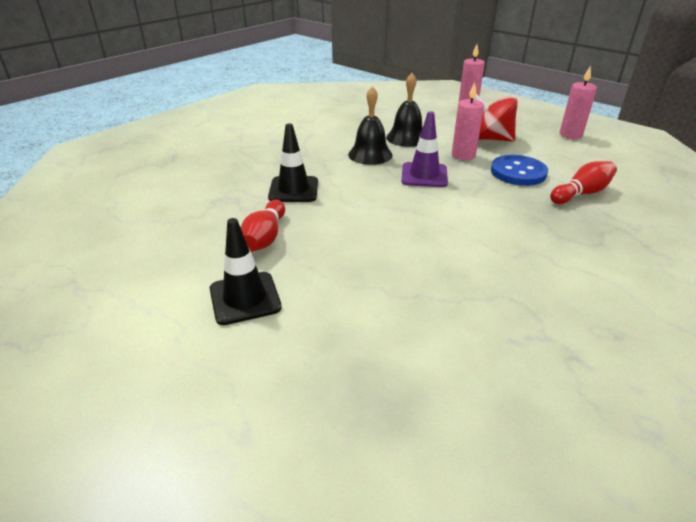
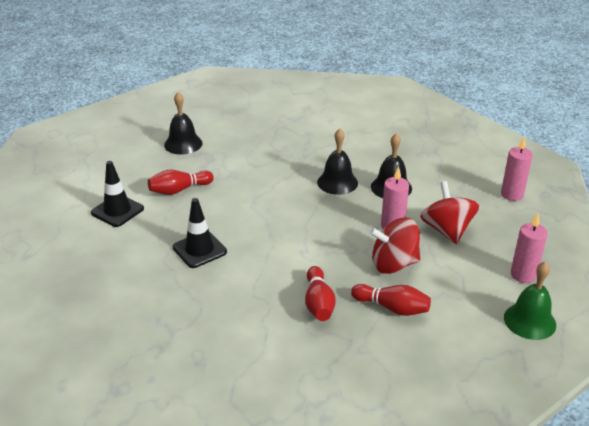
camera: 55 degrees right, 0 degrees up
(178, 205) = (183, 144): none -> black bell
(293, 190) = (246, 174): black traffic cone -> black traffic cone (199, 250)
(424, 175) = (331, 219): purple traffic cone -> none
(518, 172) = (393, 264): blue button -> red spinning top
(552, 224) = (318, 303): none -> red bowling pin
(628, 151) = (529, 321): none -> green bell

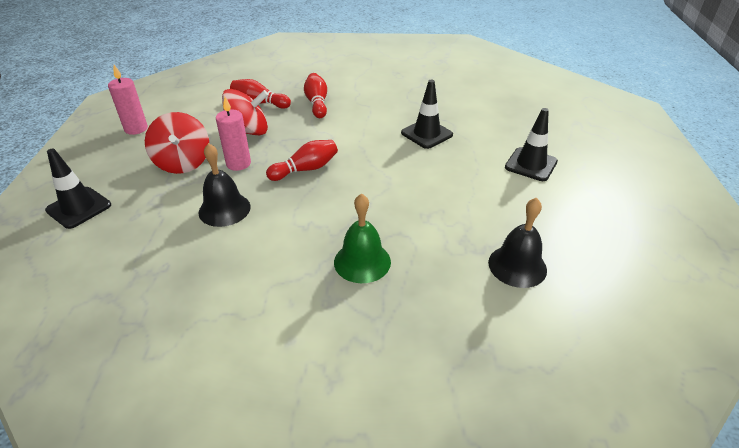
camera: 175 degrees right, 5 degrees up
(179, 190) = (479, 192): red bowling pin -> red bowling pin (305, 169)
(337, 182) = (290, 212): black bell -> none
(512, 194) = (79, 208): pink candle -> black traffic cone
(529, 321) = (156, 100): green bell -> green bell (362, 261)

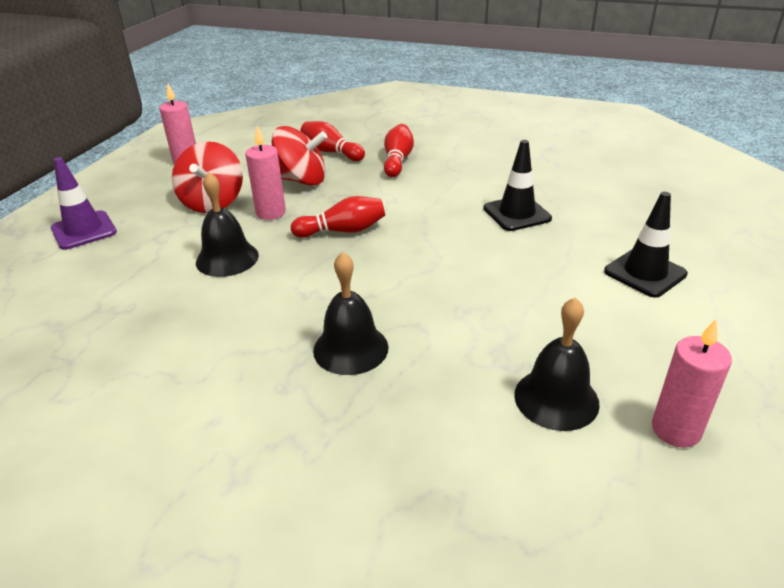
camera: 20 degrees right, 5 degrees down
(79, 208) = (84, 230): black traffic cone -> purple traffic cone
(362, 261) = (350, 348): green bell -> black bell
(596, 269) = (676, 430): none -> pink candle

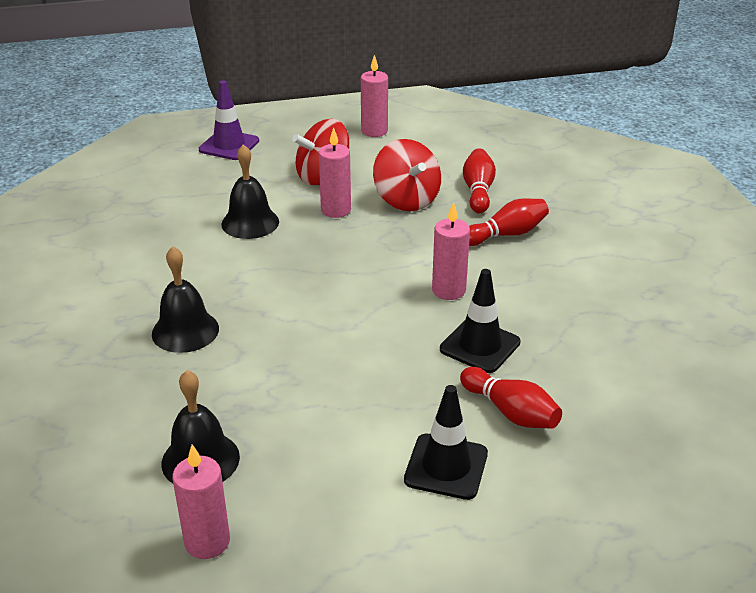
camera: 55 degrees right, 0 degrees up
(343, 231) = (344, 258): red bowling pin -> red bowling pin (510, 412)
(438, 203) = (448, 290): none -> pink candle

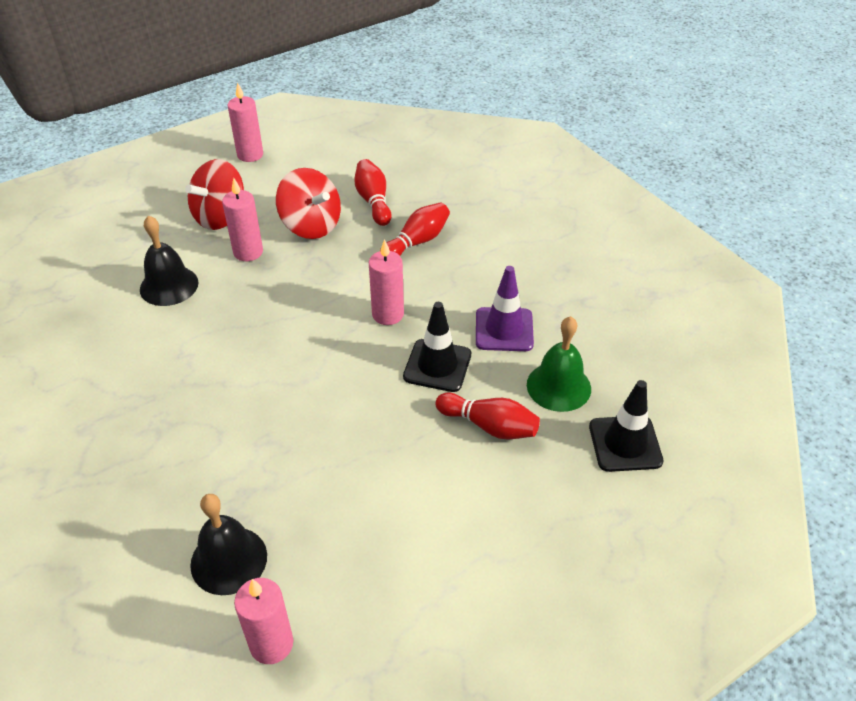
camera: 20 degrees left, 10 degrees up
(185, 331) = (154, 424): black bell -> none
(229, 145) = (110, 201): purple traffic cone -> purple traffic cone (504, 329)
(446, 467) = (455, 498): black traffic cone -> black traffic cone (625, 444)
(602, 394) = (558, 386): none -> green bell

